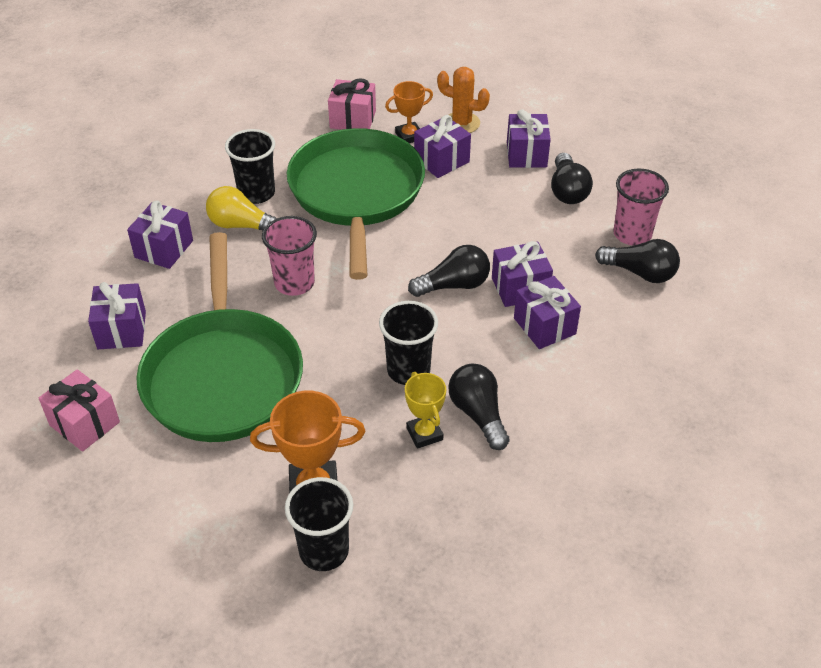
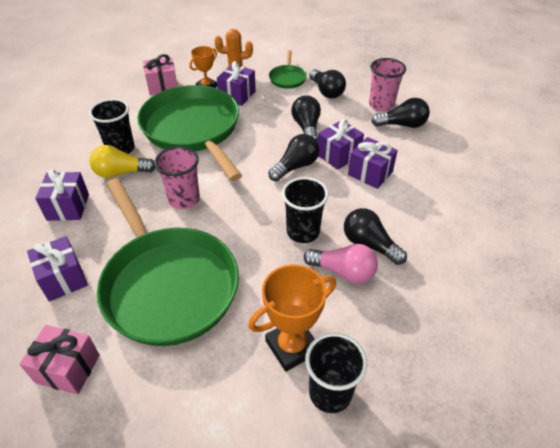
camera: 25 degrees left, 0 degrees up
(424, 434) = (343, 272): yellow trophy -> pink light bulb
(503, 236) = (306, 128): none -> black light bulb
(526, 154) = (287, 78): purple gift -> green pan

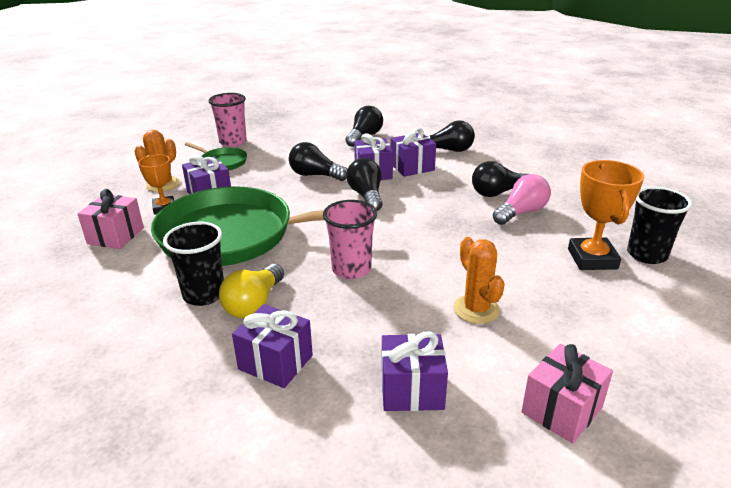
camera: 60 degrees left, 15 degrees down
(168, 285) = (476, 309): green pan -> orange cactus
(303, 232) = (459, 217): black cup -> none
(326, 91) = (273, 151): black light bulb -> black light bulb (448, 150)
(381, 105) = (327, 136): pink cup -> pink cup (233, 142)

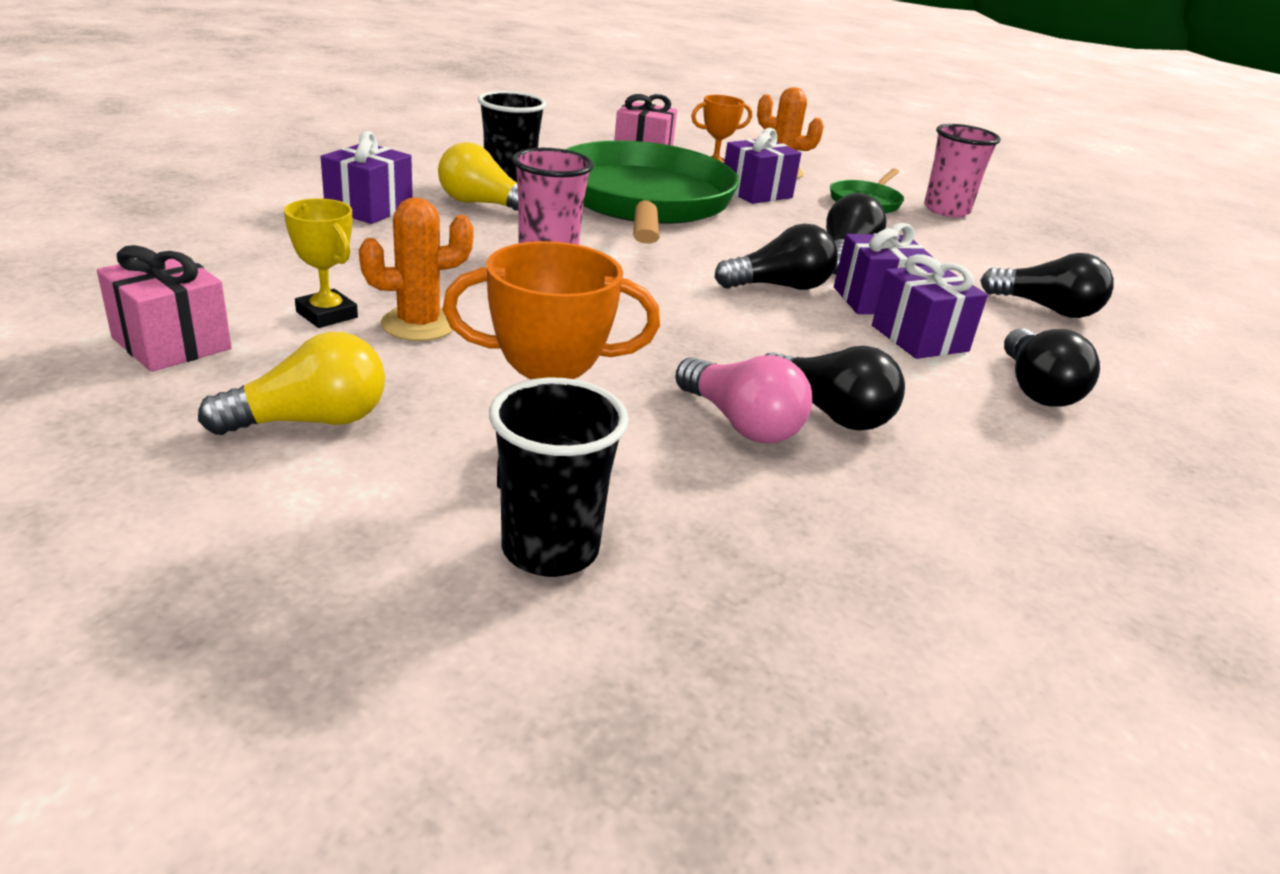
camera: 85 degrees right, 0 degrees up
(412, 390) = (278, 264): purple gift -> none
(483, 348) = (327, 315): none -> yellow trophy
(498, 193) = (829, 413): black light bulb -> black light bulb turned 150 degrees clockwise
(607, 331) = (310, 421): none -> yellow light bulb

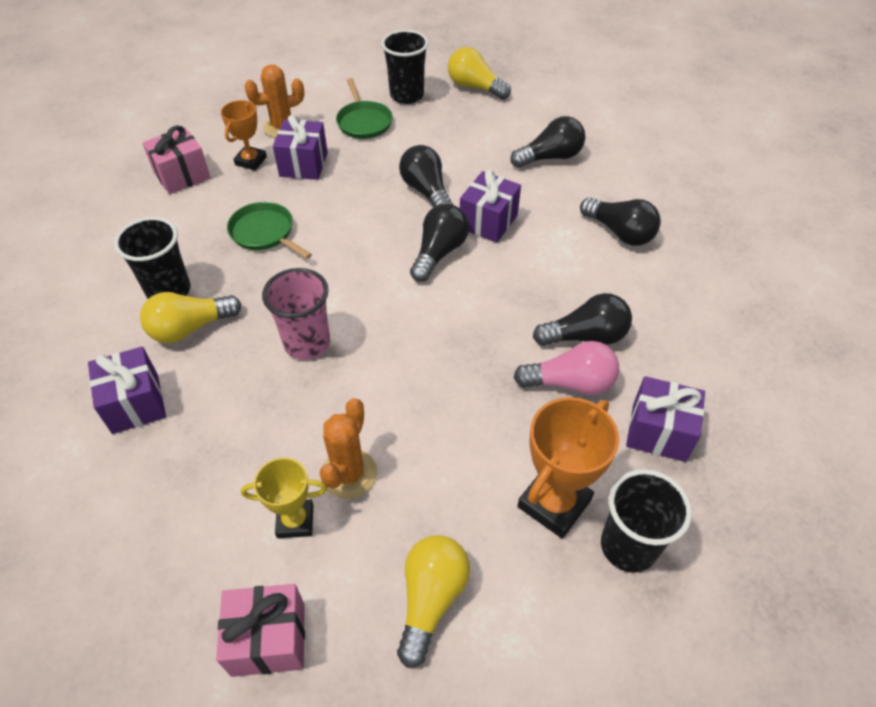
camera: 45 degrees left, 20 degrees up
(643, 201) = (264, 233): green pan -> green pan, size x0.43
(919, 338) = (541, 237): purple gift -> purple gift (658, 432)
(946, 210) = (406, 95): pink cup -> black cup
(1040, 239) = (475, 87): none -> yellow light bulb

